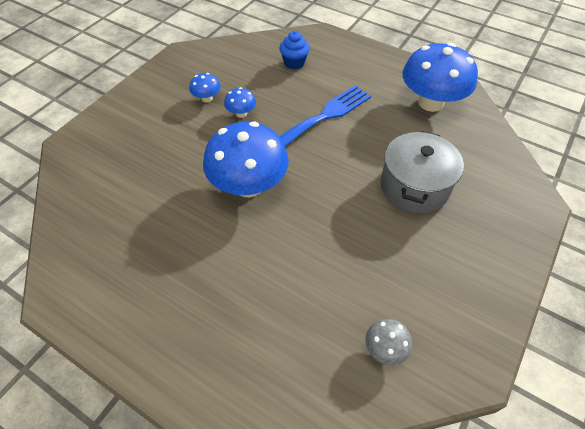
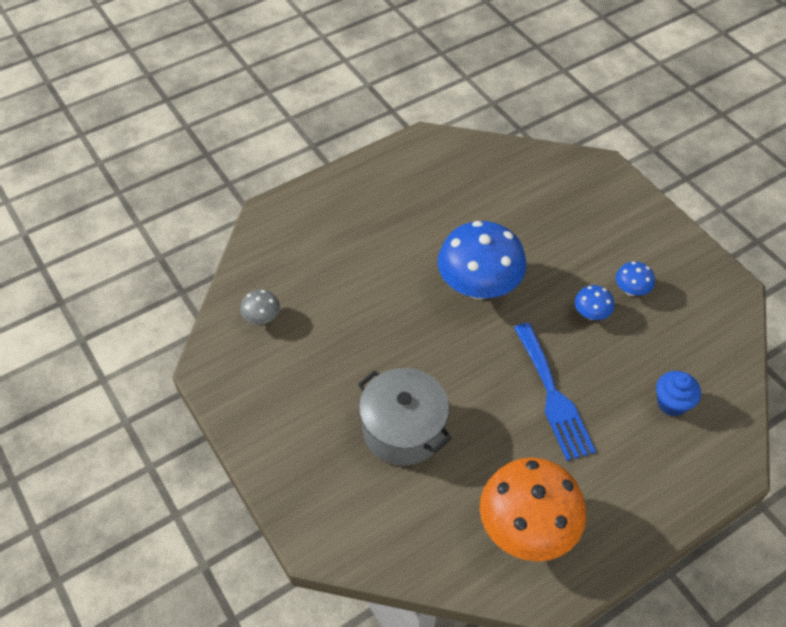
camera: 115 degrees right, 0 degrees up
(431, 102) = (527, 528): blue mushroom -> orange mushroom

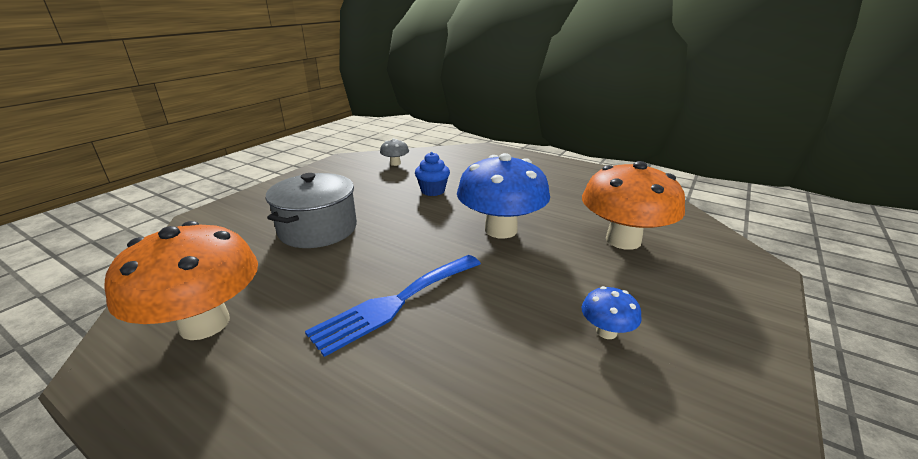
camera: 65 degrees right, 25 degrees down
(535, 216) = (623, 240): none -> orange mushroom
(591, 314) = (534, 305): blue mushroom -> none
(672, 403) = (443, 424): blue cupcake -> blue cupcake (433, 191)

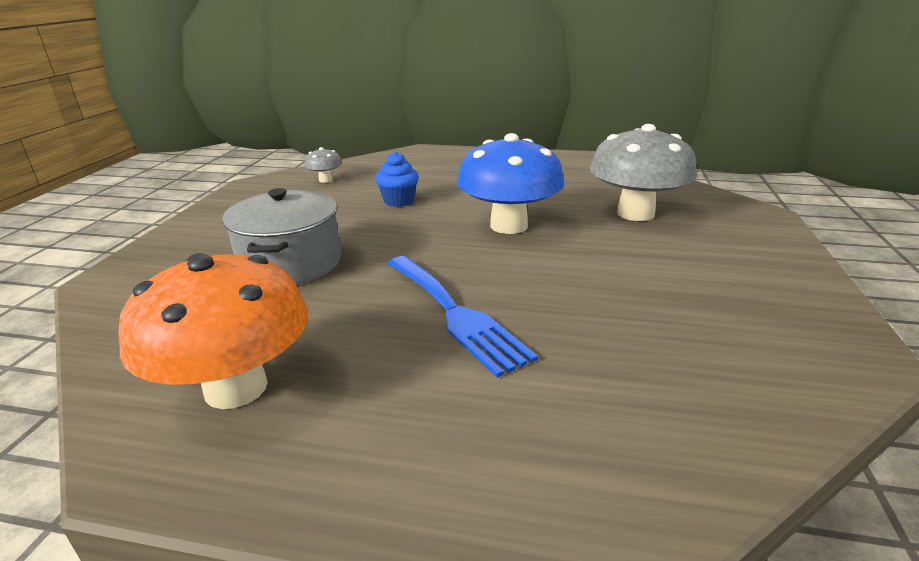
camera: 20 degrees left, 0 degrees up
(395, 303) = (455, 314): blue fork -> blue fork turned 60 degrees counterclockwise
(606, 331) = (680, 291): blue mushroom -> none
(623, 240) = (635, 213): orange mushroom -> grey mushroom

